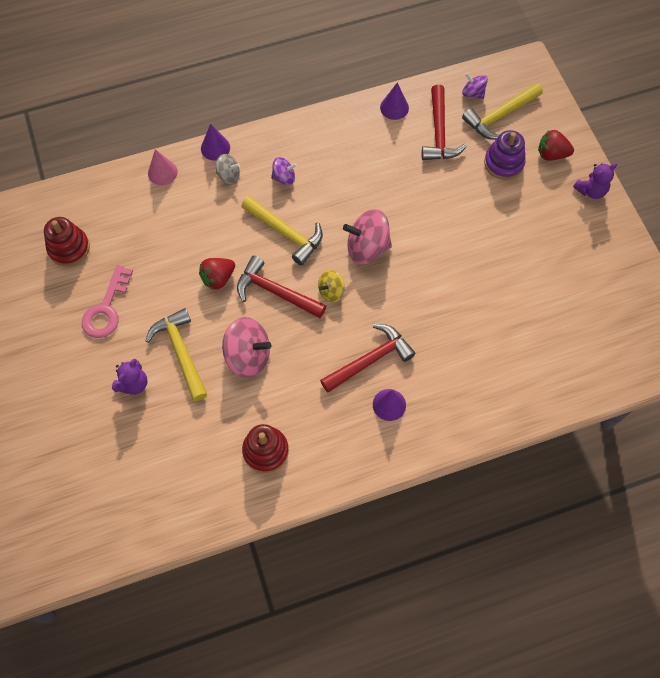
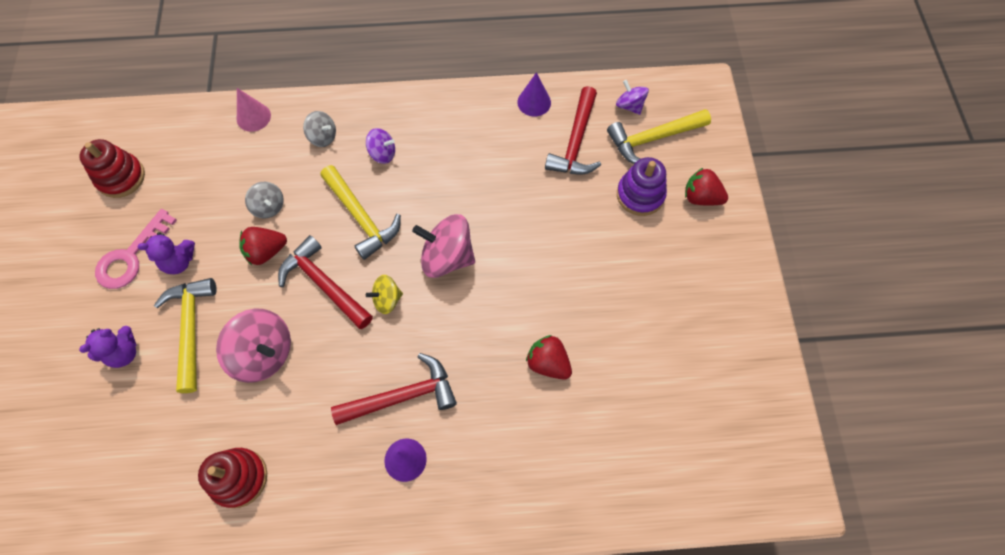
camera: 15 degrees right, 0 degrees up
(206, 242) = (269, 207): none -> grey spinning top
(215, 148) = (320, 103): purple cone -> none
(473, 308) = (548, 363): none -> red strawberry
(591, 190) = (736, 252): purple teddy bear -> purple teddy bear (179, 261)

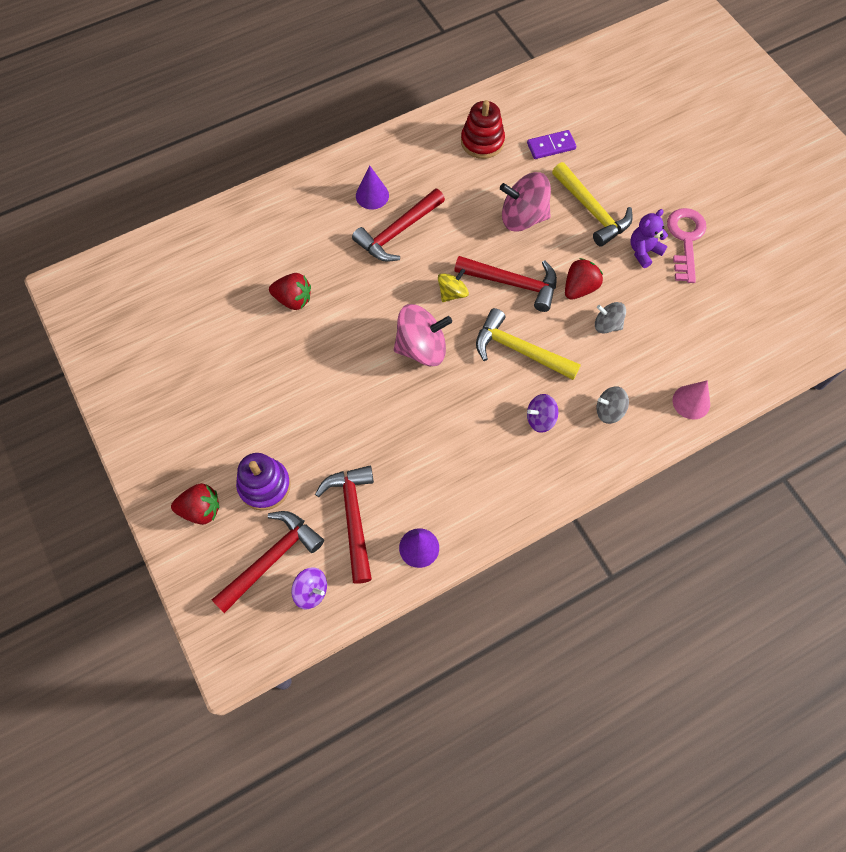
camera: 155 degrees right, 0 degrees up
(121, 177) = (756, 295): red stacking toy -> none
(124, 353) = (627, 177): purple teddy bear -> none
(169, 433) = (551, 146): none -> purple domino
(652, 139) = (272, 558): yellow hammer -> red hammer

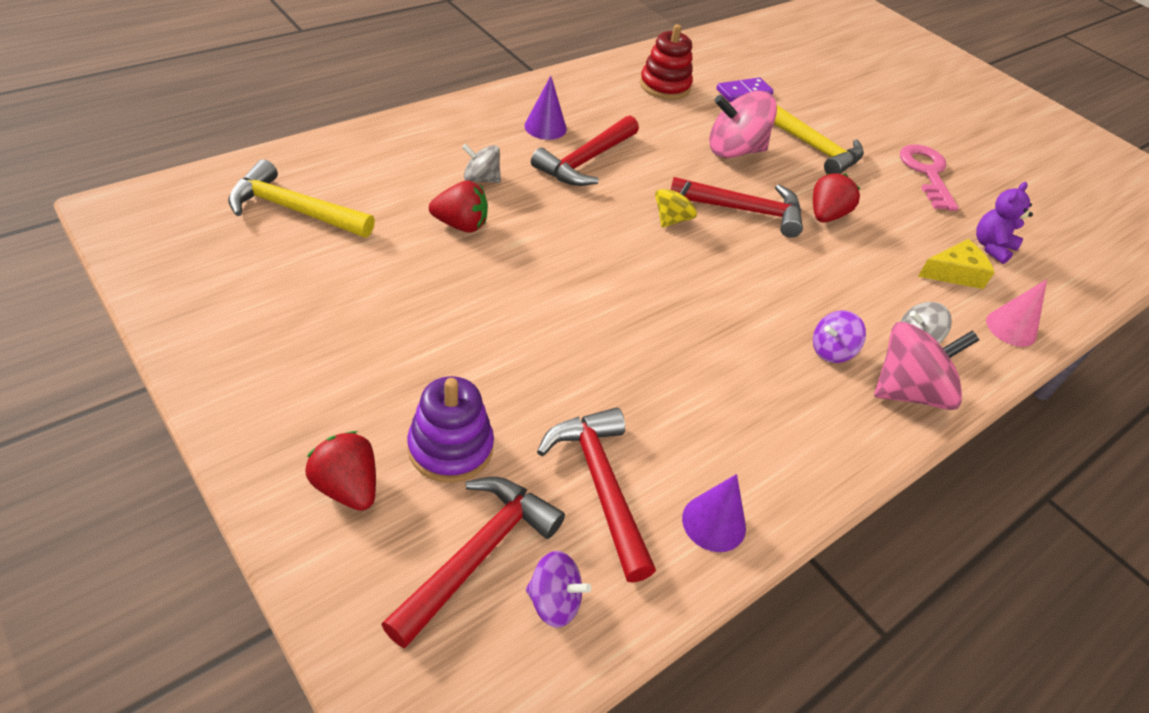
camera: 15 degrees left, 20 degrees down
(201, 509) = (347, 487): red strawberry -> red strawberry turned 120 degrees counterclockwise
(422, 348) = (648, 275): pink spinning top -> pink spinning top (908, 391)
(519, 350) = (776, 277): yellow hammer -> yellow hammer (293, 210)
(607, 325) = (874, 251): grey spinning top -> grey spinning top (481, 179)
(644, 251) = (885, 183): purple teddy bear -> purple teddy bear (991, 247)
(666, 348) = (954, 273): none -> yellow cheese

